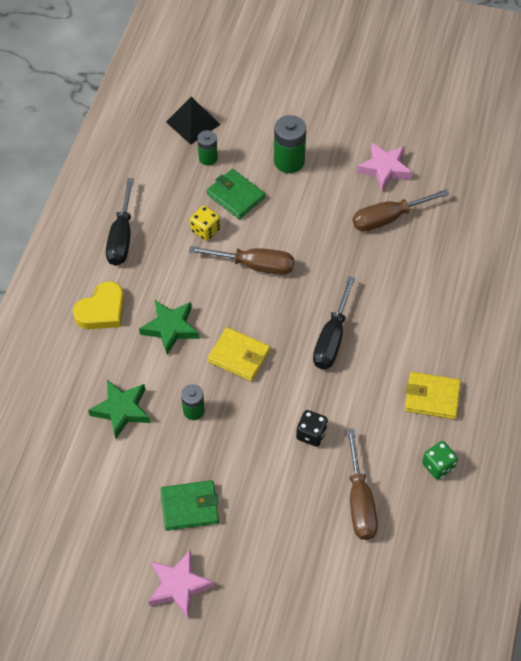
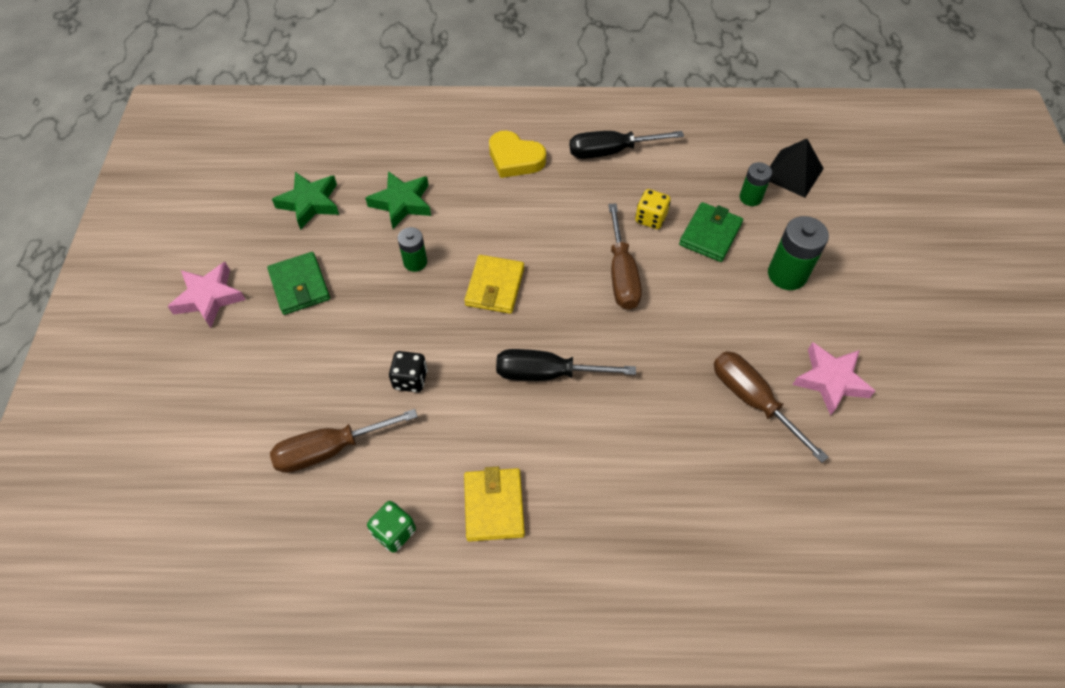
camera: 75 degrees right, 0 degrees up
(170, 328) = (512, 218): green star -> green star (310, 203)

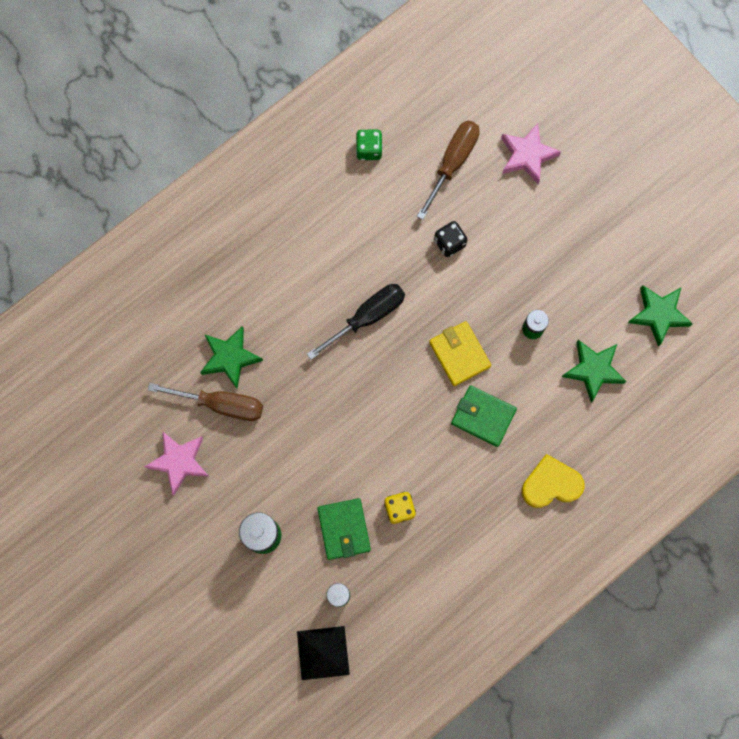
camera: 140 degrees right, 20 degrees up
(209, 298) = (639, 190): pink star -> pink star (527, 155)
(300, 286) = (590, 247): green wallet -> green wallet (483, 416)
(494, 506) = (326, 208): yellow wallet -> none
(611, 151) = (483, 556): black screwdriver -> none
(621, 274) = (381, 438): brown screwdriver -> none
(713, 435) = (230, 358): none -> green star

